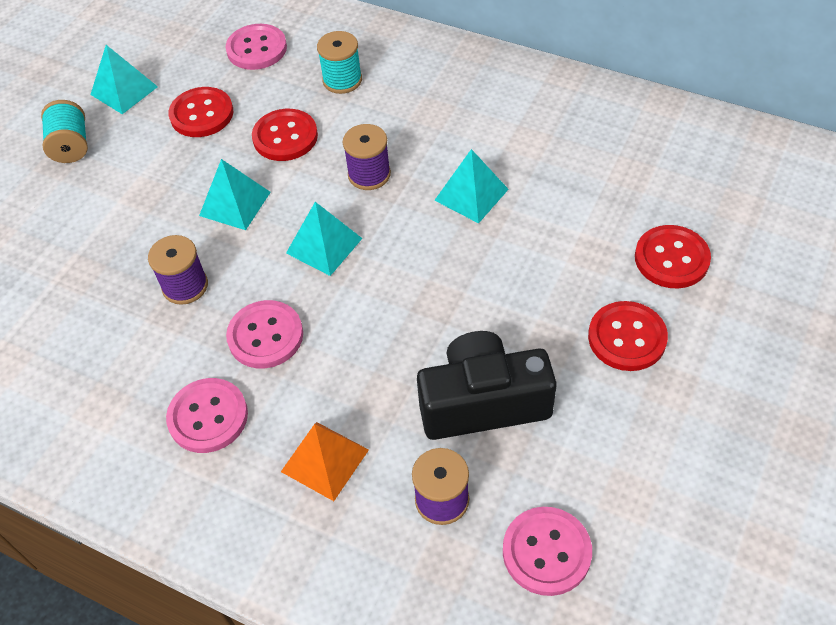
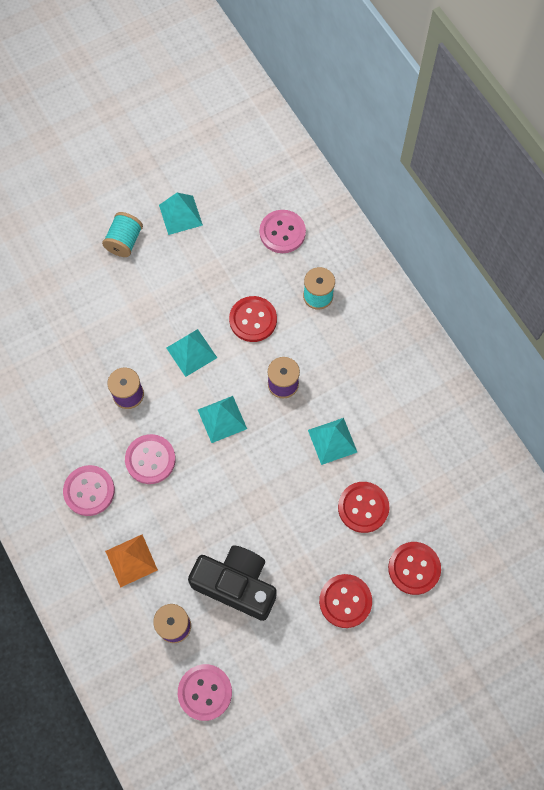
camera: 30 degrees right, 15 degrees up
(201, 114) = (215, 267): red button -> red button (363, 507)

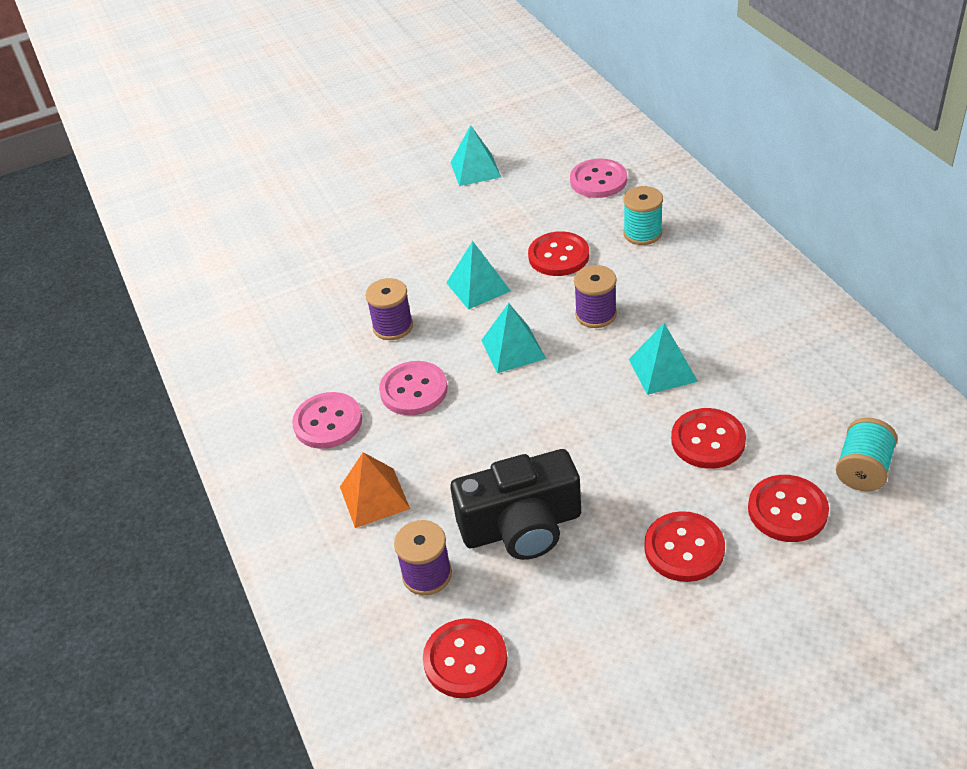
camera: 10 degrees right, 25 degrees down
(124, 241) = (406, 193): turquoise spool -> turquoise spool (862, 470)
(205, 692) = (465, 660): pink button -> red button
(236, 585) = (522, 527): black camera -> black camera turned 135 degrees clockwise

